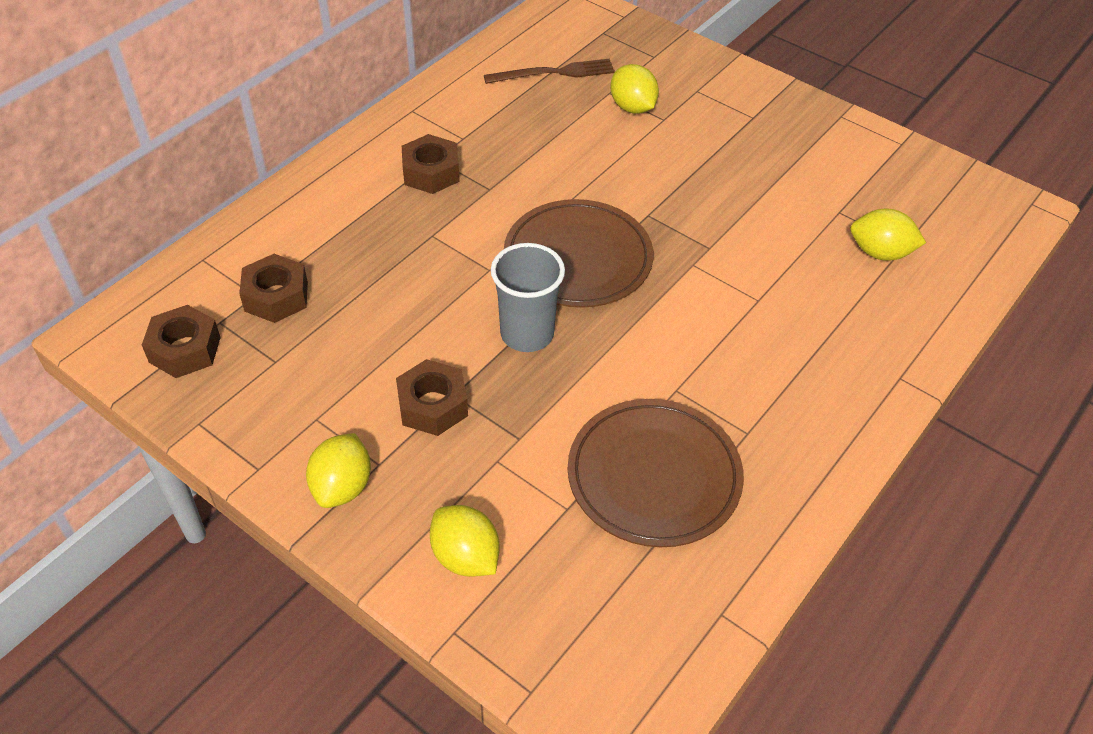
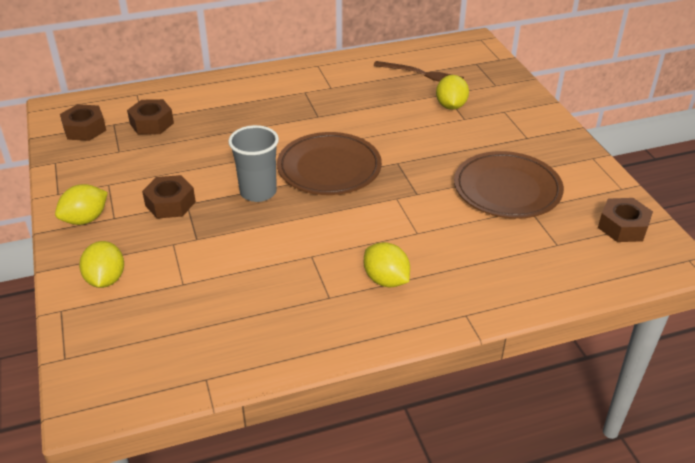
camera: 35 degrees right, 10 degrees down
(431, 172) = (294, 97): brown nut -> brown nut (623, 227)
(654, 476) = (248, 292): brown plate -> brown plate (507, 189)
(880, 253) = (532, 242): yellow lemon -> yellow lemon (386, 280)

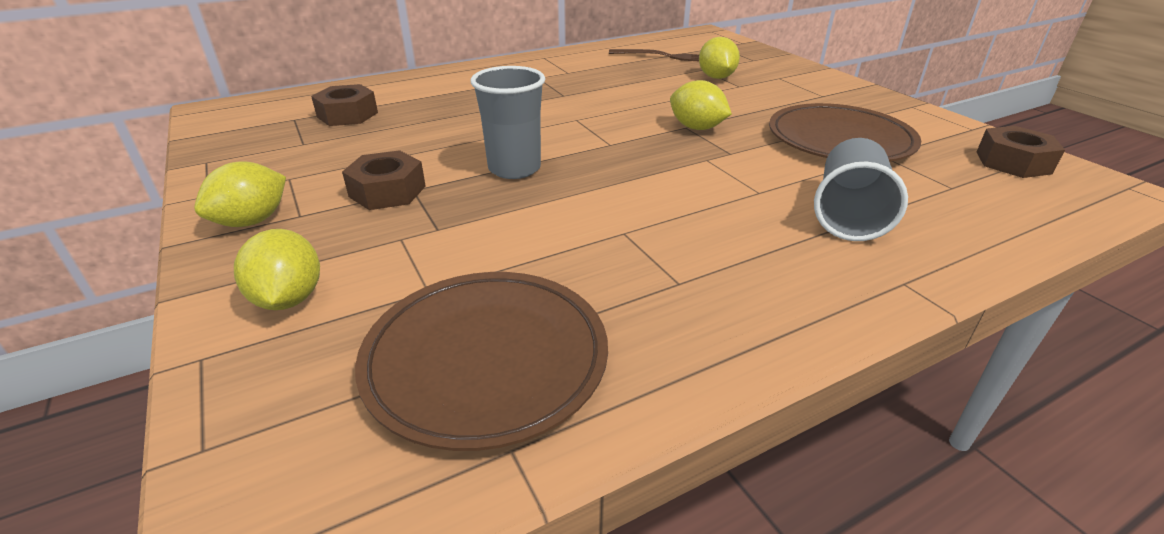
camera: 10 degrees left, 5 degrees down
(84, 129) = (252, 126): brown nut -> none
(329, 168) = (601, 138): brown plate -> brown plate (486, 359)
(386, 280) = (753, 251): yellow lemon -> yellow lemon (696, 128)
(466, 259) = (848, 214): none -> grey cup

